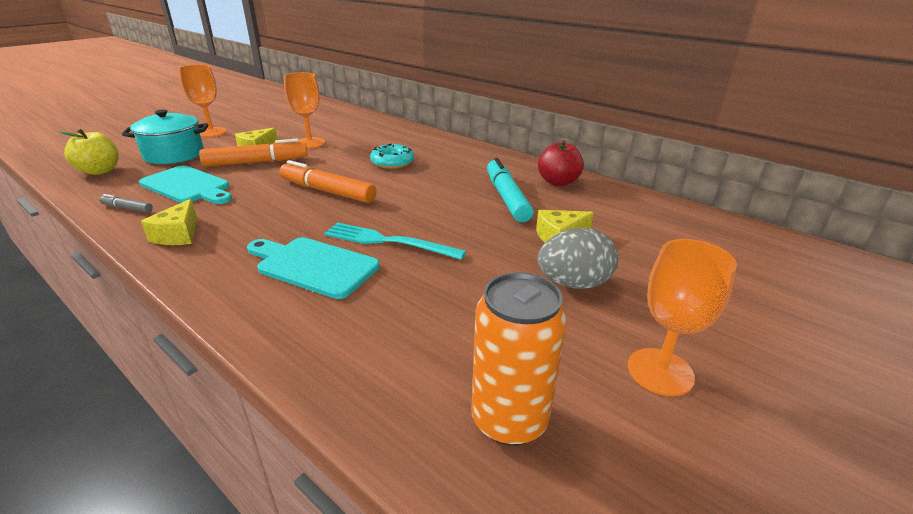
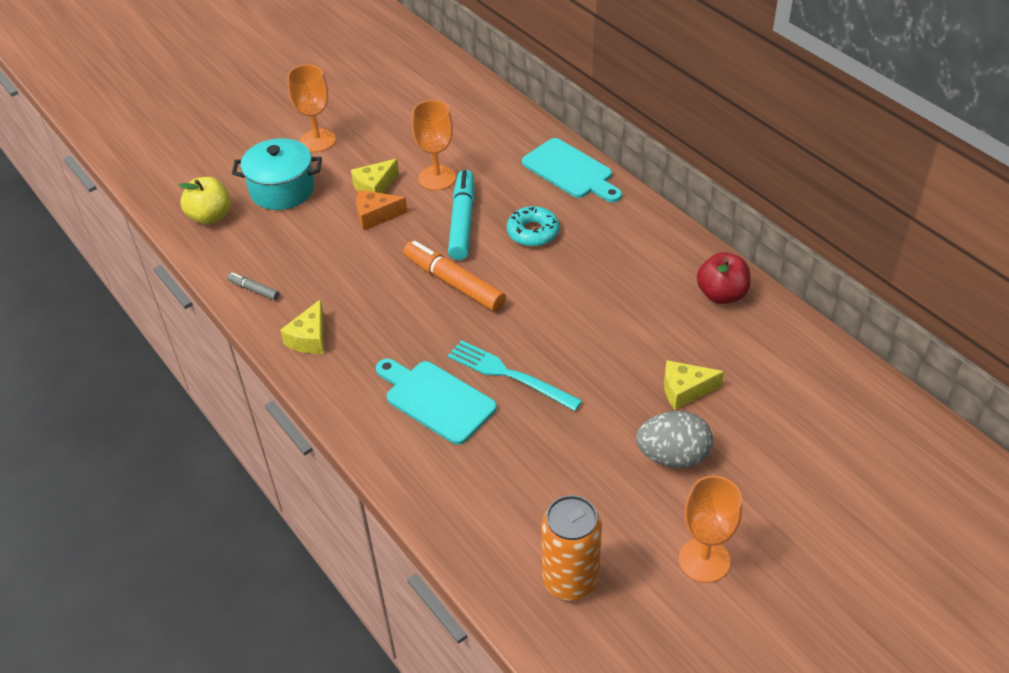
camera: 15 degrees right, 15 degrees up
(188, 186) = (307, 256): turquoise cutting board -> turquoise cutting board (570, 171)
(256, 162) = (376, 216): orange marker -> orange cheese
(506, 197) = (650, 317): turquoise marker -> turquoise marker (462, 221)

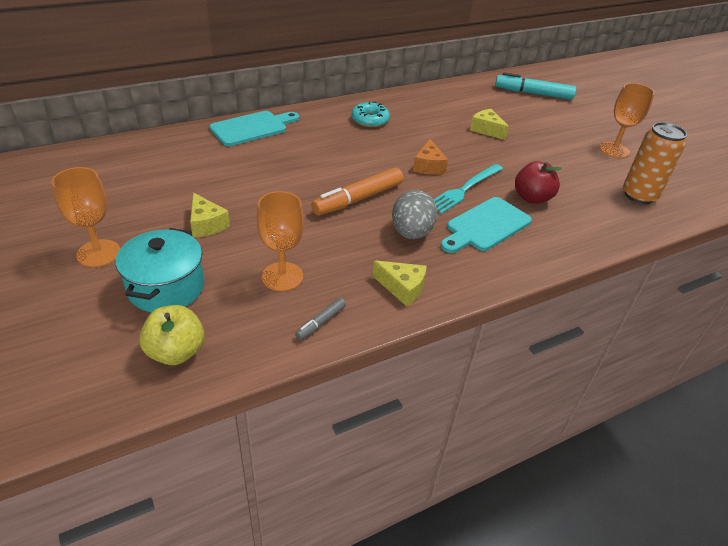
camera: 85 degrees left, 5 degrees down
(376, 216) = (249, 229): orange cheese -> orange cheese (428, 166)
(437, 178) = (217, 188): orange goblet -> orange goblet (282, 276)
(462, 221) = (284, 184): turquoise marker -> turquoise marker (533, 93)
(533, 232) = (315, 155): turquoise donut -> turquoise donut (370, 120)
(673, 456) = (539, 144): grey egg -> grey egg (411, 233)
(685, 390) = (486, 130): yellow cheese -> yellow cheese turned 135 degrees clockwise
(721, 294) = (407, 102): red apple -> red apple (532, 198)

